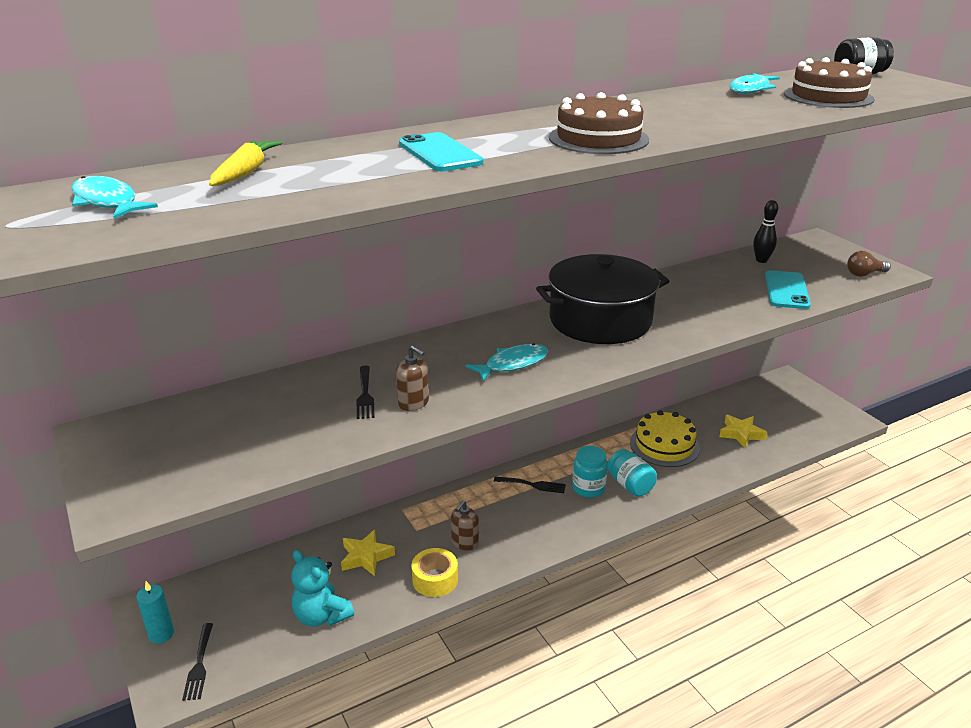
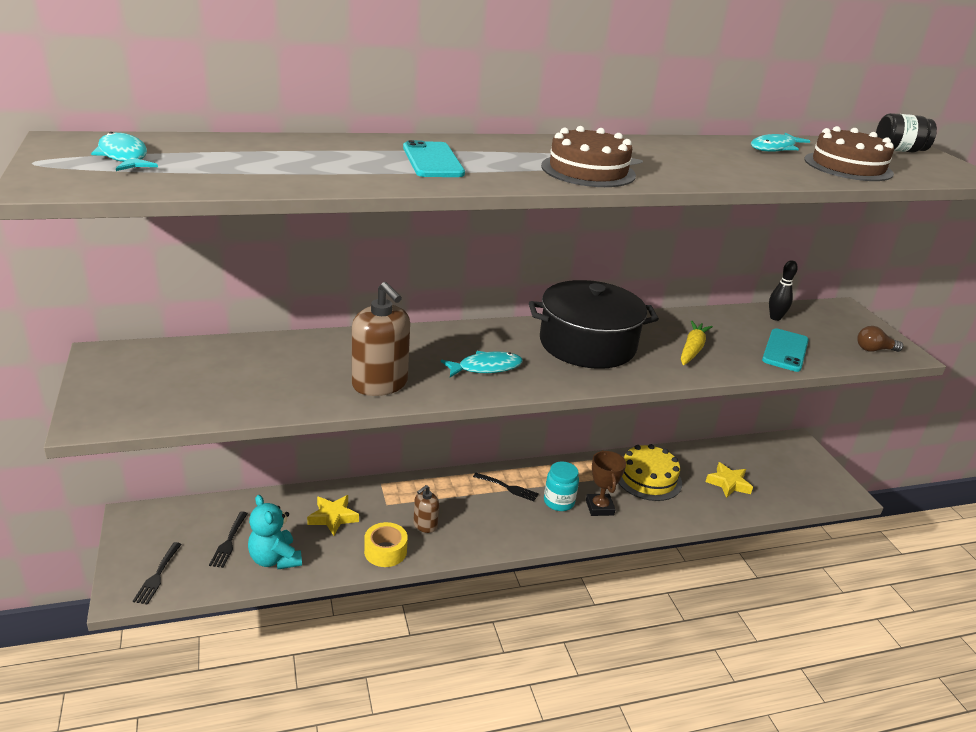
camera: 10 degrees right, 0 degrees up
(161, 634) = (136, 543): turquoise candle -> none
(245, 172) = (253, 150): yellow carrot -> yellow carrot (692, 349)
(365, 395) = (341, 368): black fork -> black fork (229, 542)
(413, 403) = (380, 384): brown soap dispenser -> brown soap dispenser, size x1.85
(630, 485) = (599, 507): turquoise jar -> brown trophy

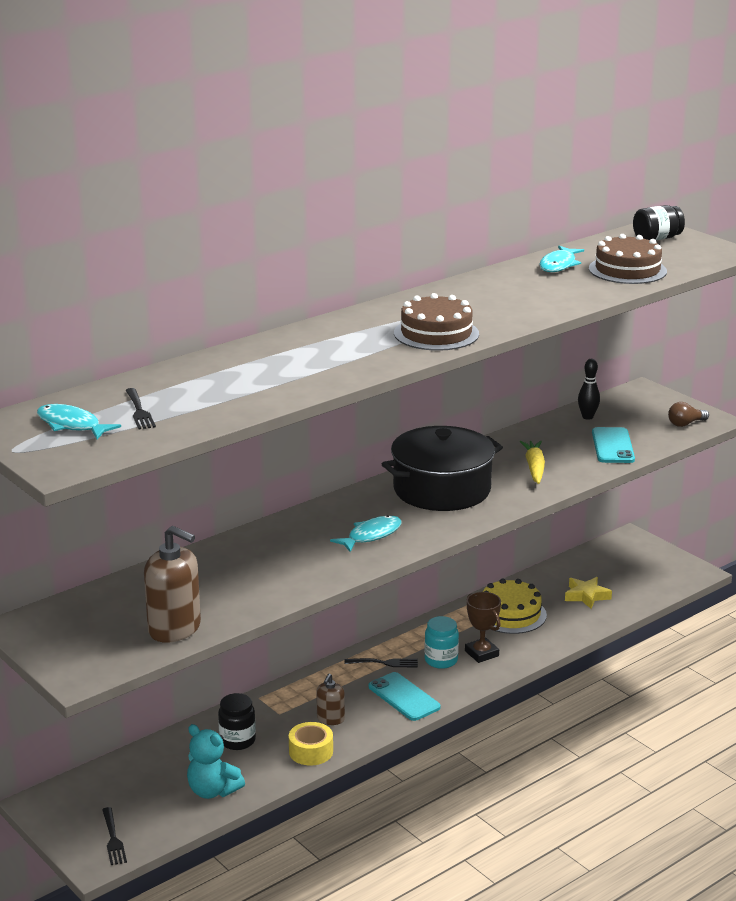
camera: 20 degrees left, 5 degrees down
(229, 542) = (155, 792): black fork -> black fork (139, 411)
(333, 517) = (237, 740): yellow star -> black jar
(380, 384) = (293, 575): brown soap dispenser -> brown soap dispenser (174, 628)
(432, 161) = (309, 358): turquoise phone -> turquoise phone (404, 697)

